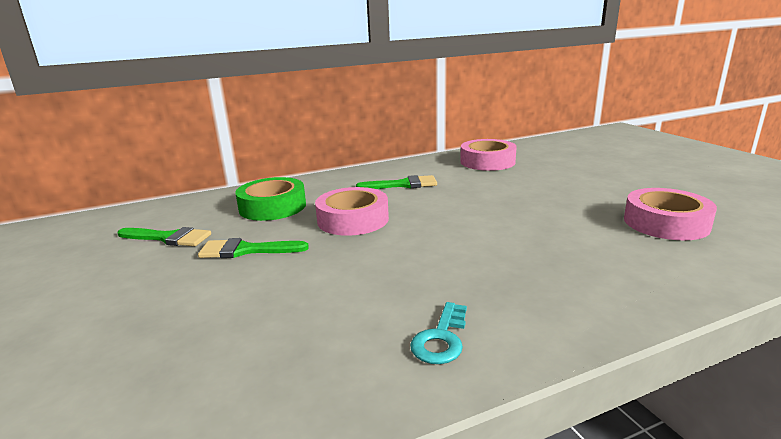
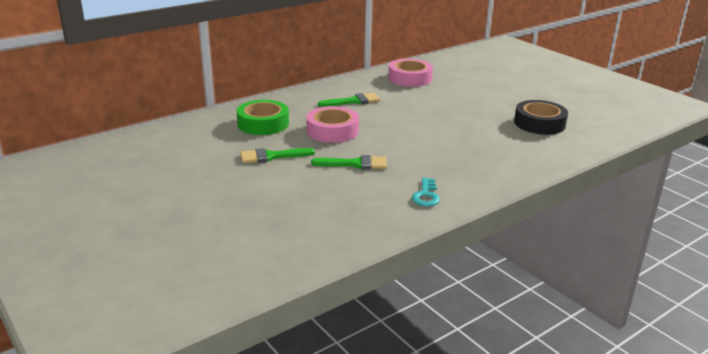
camera: 15 degrees left, 5 degrees up
(169, 238) = (204, 151): green brush -> green brush (355, 164)
(666, 223) = (539, 123): pink tape -> black tape

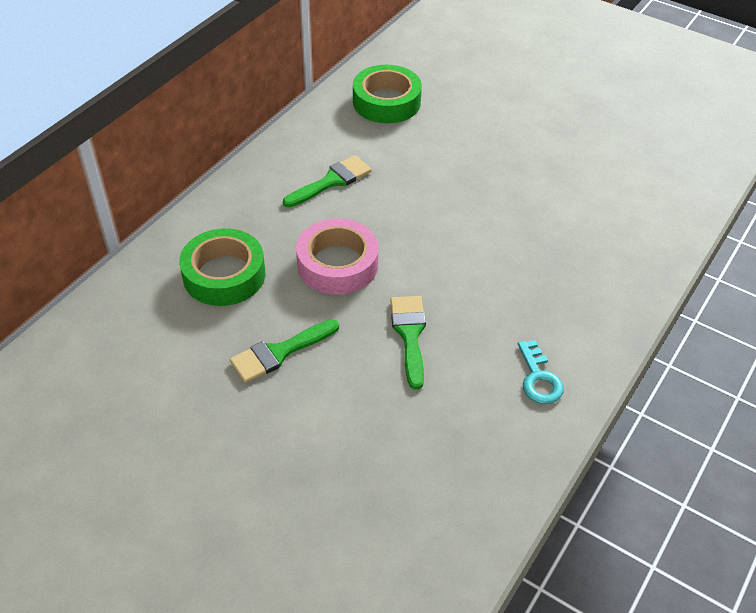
camera: 20 degrees left, 20 degrees up
(355, 164) = (409, 335): green brush -> green brush turned 75 degrees counterclockwise
(410, 78) = (386, 102): pink tape -> green tape
(539, 123) = (611, 169): black tape -> none

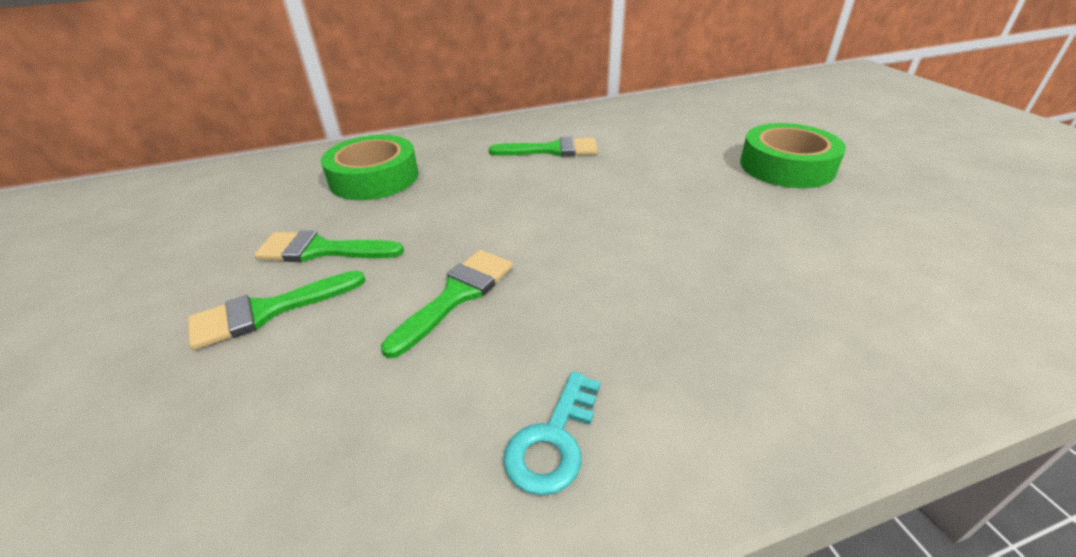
camera: 40 degrees right, 10 degrees down
(310, 407) = (268, 311): none -> green brush
(337, 264) = (473, 206): pink tape -> none
(386, 102) = (672, 117): green tape -> green tape (786, 166)

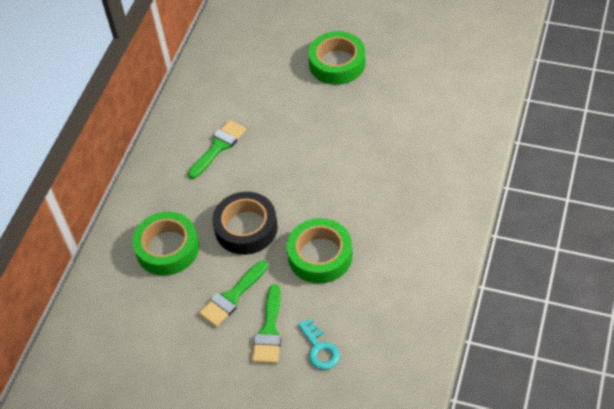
camera: 50 degrees left, 15 degrees up
(451, 213) = (246, 228): none -> black tape
(456, 295) = (320, 255): green brush -> green tape
(553, 441) = (421, 262): turquoise key -> turquoise key (319, 349)

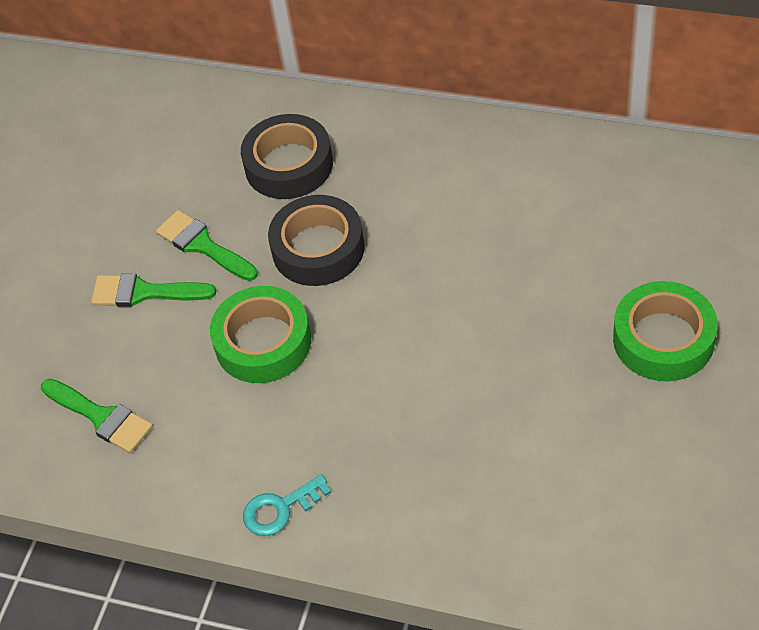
camera: 90 degrees right, 0 degrees up
(167, 248) = (288, 165): green tape -> black tape
(218, 147) = (471, 199): green brush -> green brush (101, 417)
(319, 349) = (108, 352): turquoise key -> turquoise key (280, 509)

